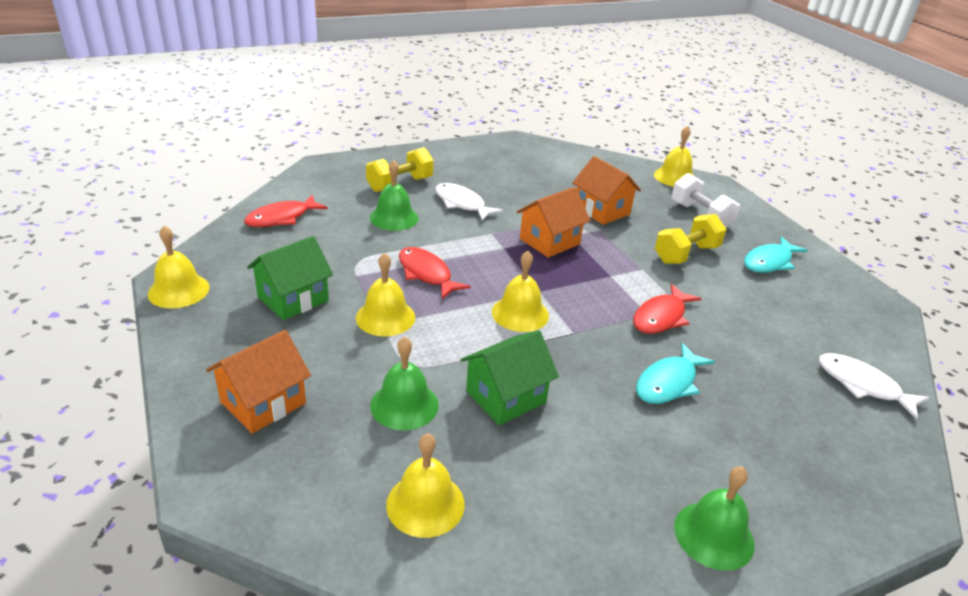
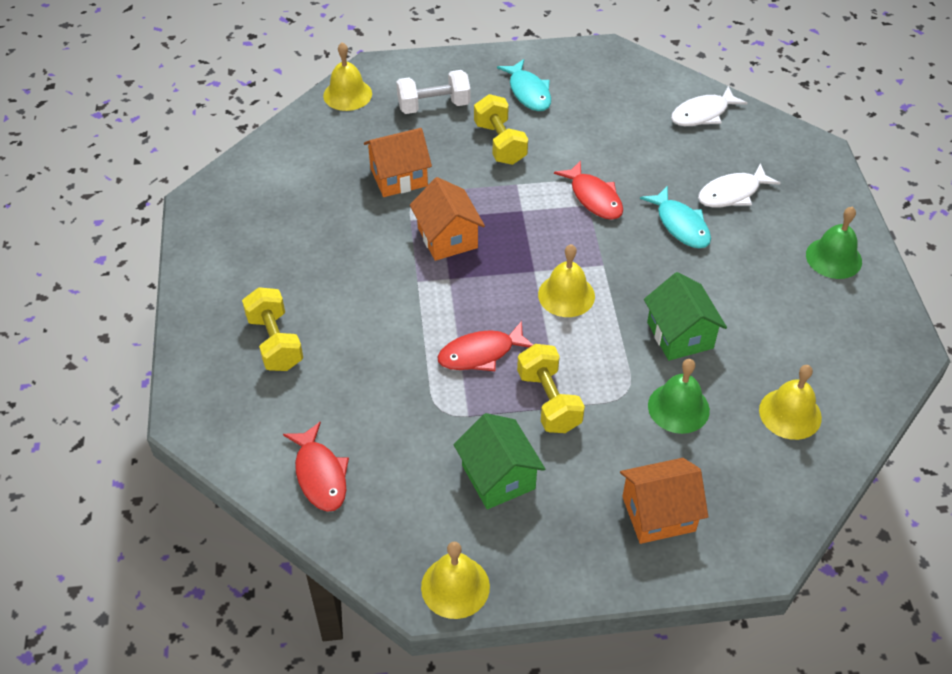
camera: 70 degrees left, 15 degrees up
(263, 402) = (658, 514): orange house -> orange house turned 75 degrees counterclockwise
(385, 317) = (549, 401): yellow bell -> yellow dumbbell
(394, 218) = (355, 362): green bell -> none
(462, 204) = (343, 292): white fish -> white fish (732, 193)

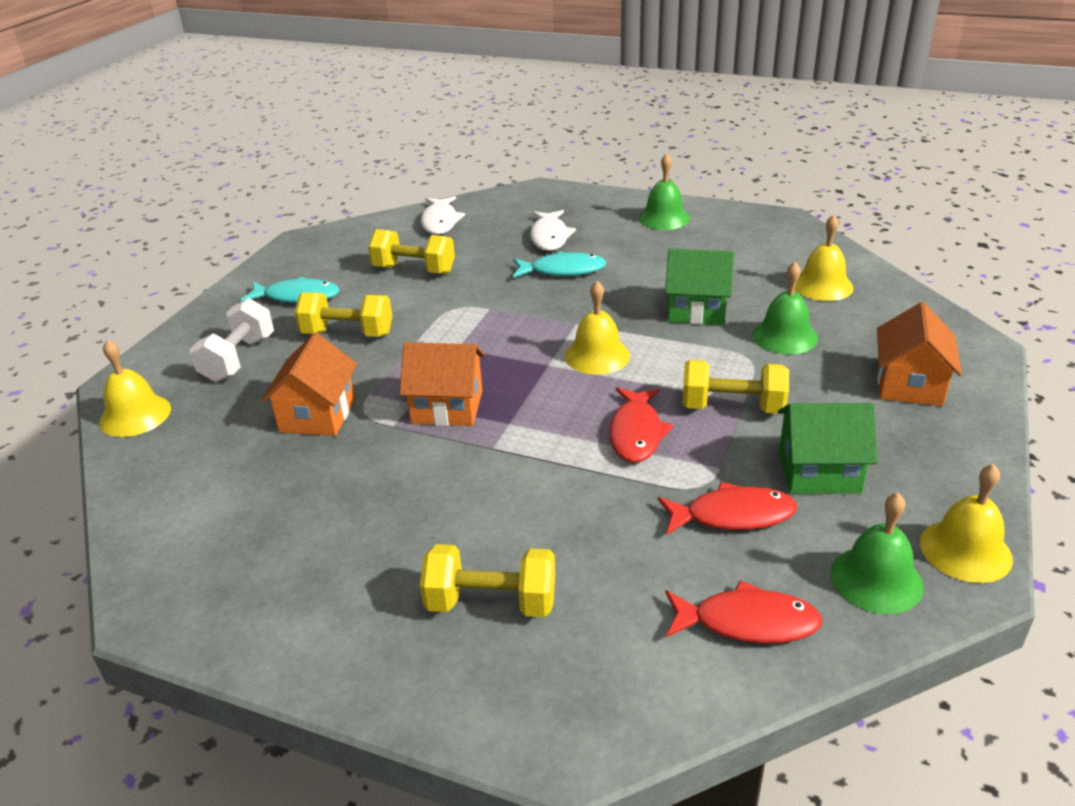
camera: 60 degrees left, 15 degrees down
(396, 537) = (876, 579): none -> green bell
(594, 198) = (483, 303): red fish -> red fish (733, 515)
(613, 135) = (414, 270): none -> yellow dumbbell

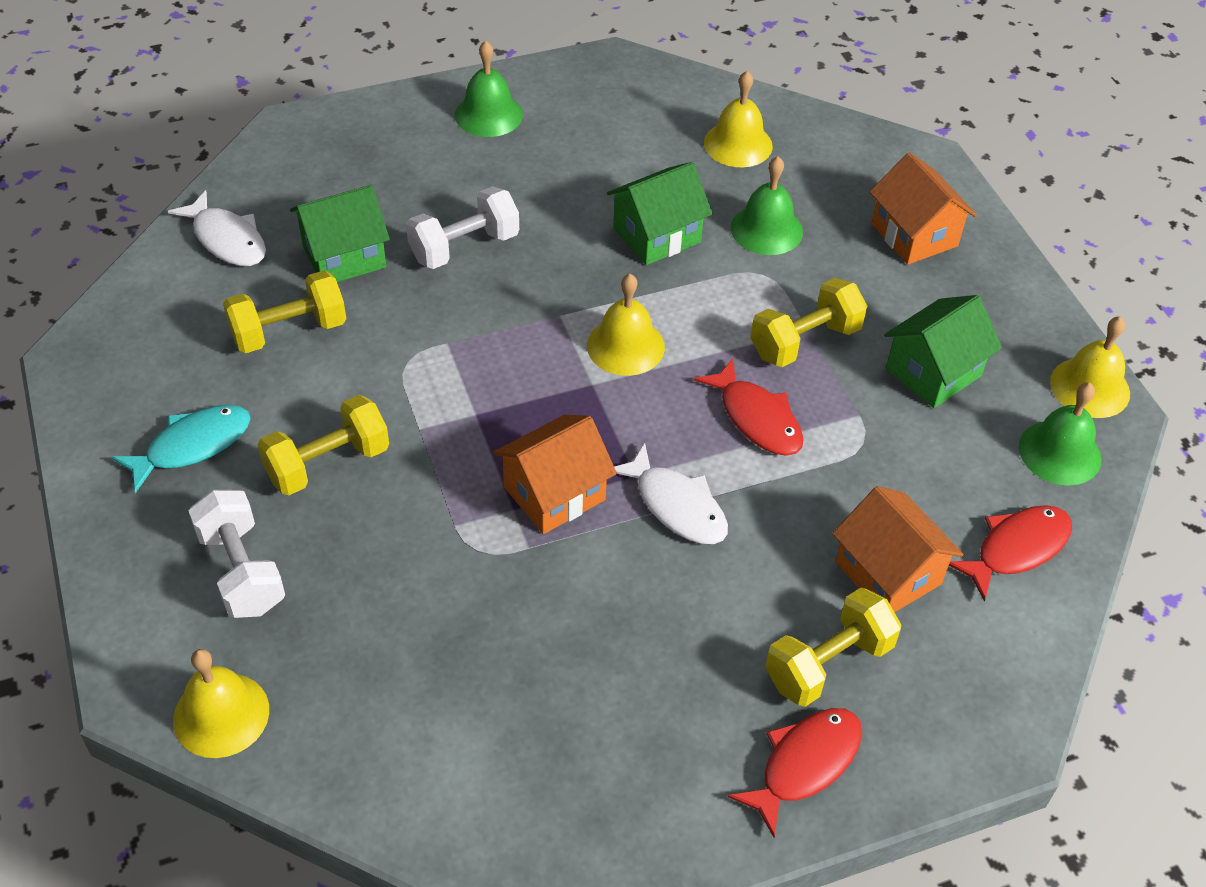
camera: 45 degrees left, 15 degrees up
(317, 415) = (433, 583): orange house -> orange house (888, 573)
(489, 250) = (344, 256): none -> green house
(549, 237) = (392, 203): white fish -> white fish (676, 506)
(563, 270) = (464, 247): turquoise fish -> white dumbbell
(733, 515) = (915, 457): red fish -> red fish (804, 764)

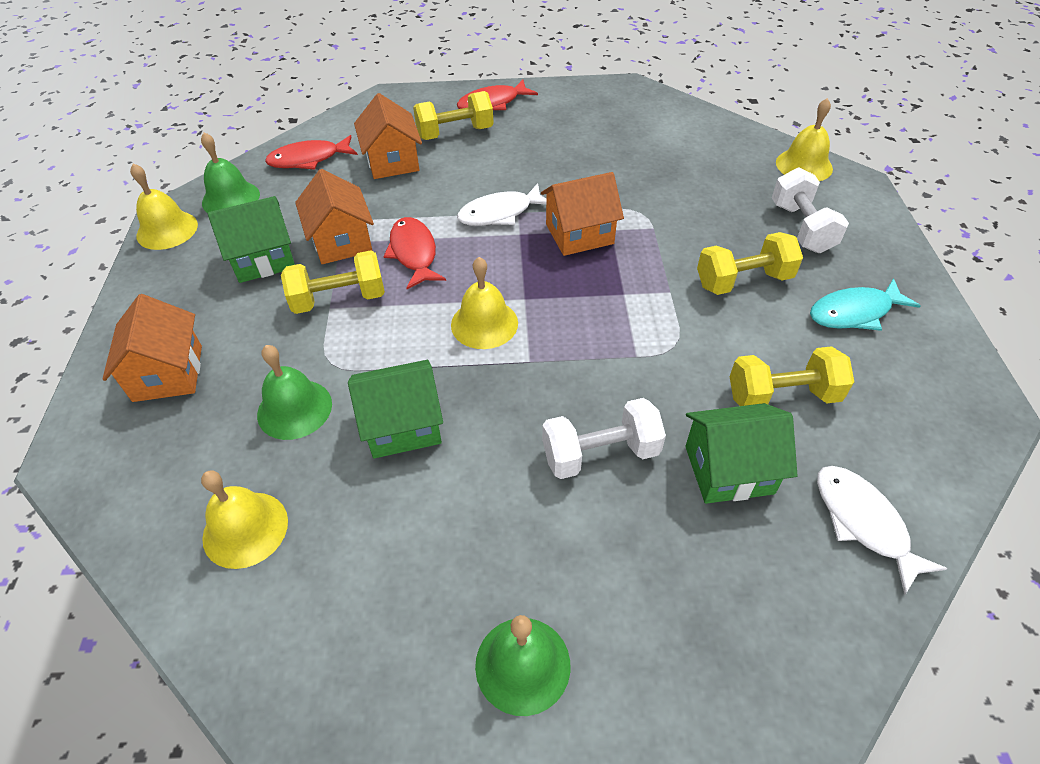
camera: 160 degrees left, 0 degrees up
(676, 506) = (500, 213): white fish -> white fish turned 90 degrees counterclockwise
(858, 416) = (341, 241): none -> orange house

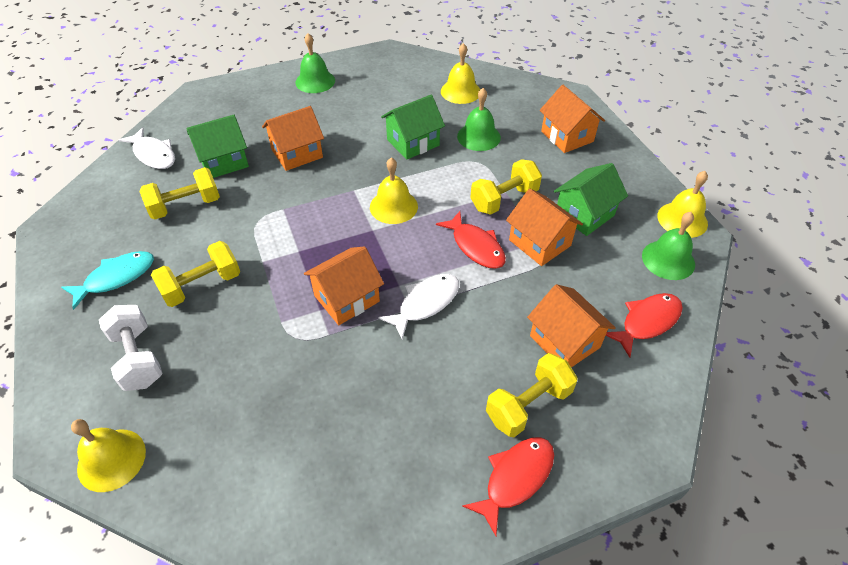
camera: 160 degrees right, 0 degrees up
(600, 454) = (297, 153): white dumbbell -> orange house

